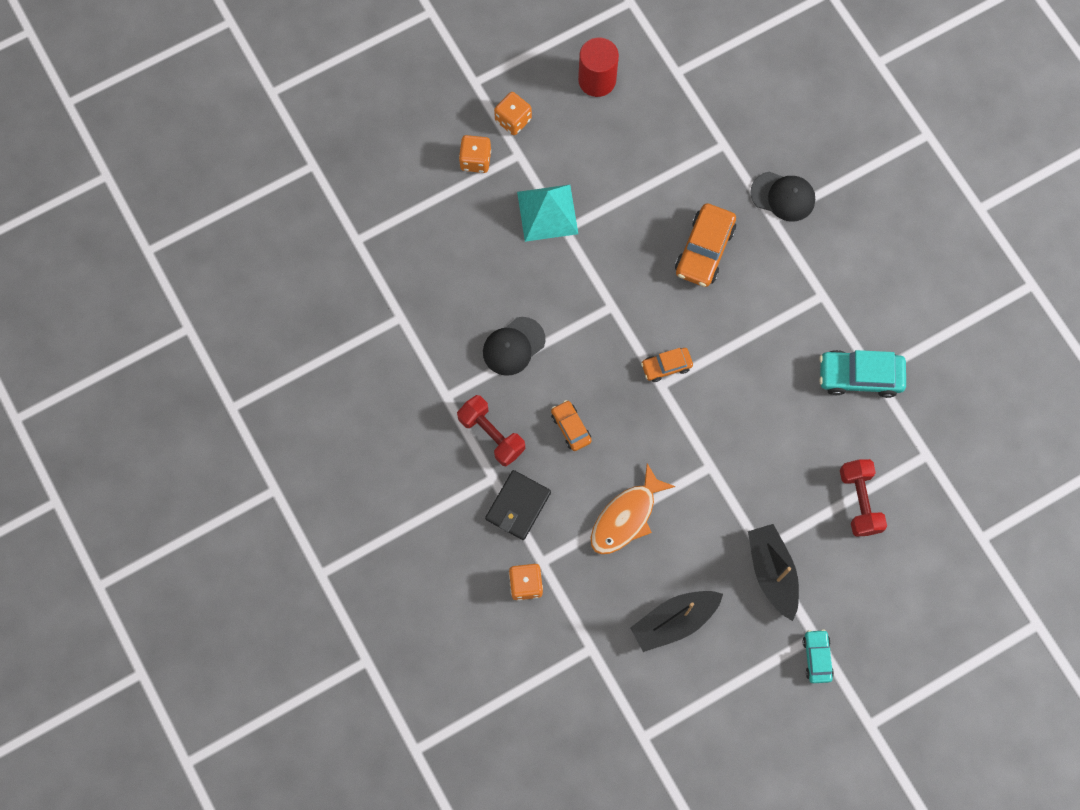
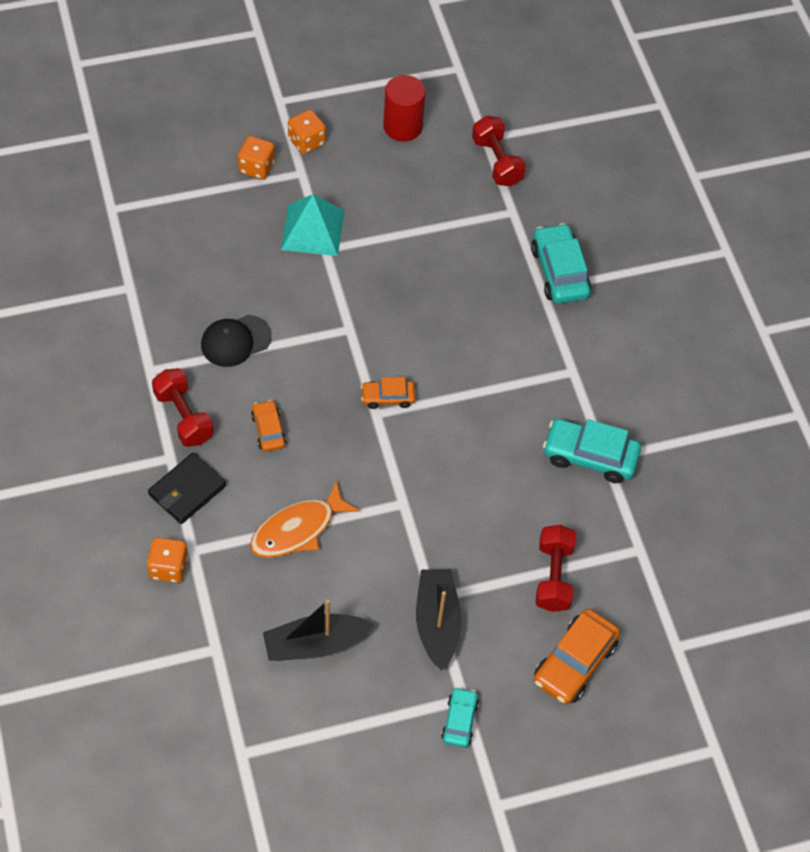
camera: 10 degrees right, 15 degrees down
(694, 95) = (497, 162): none -> red dumbbell
(704, 250) = (462, 301): orange car -> orange car (574, 662)
(783, 196) = (559, 272): black cap -> turquoise car

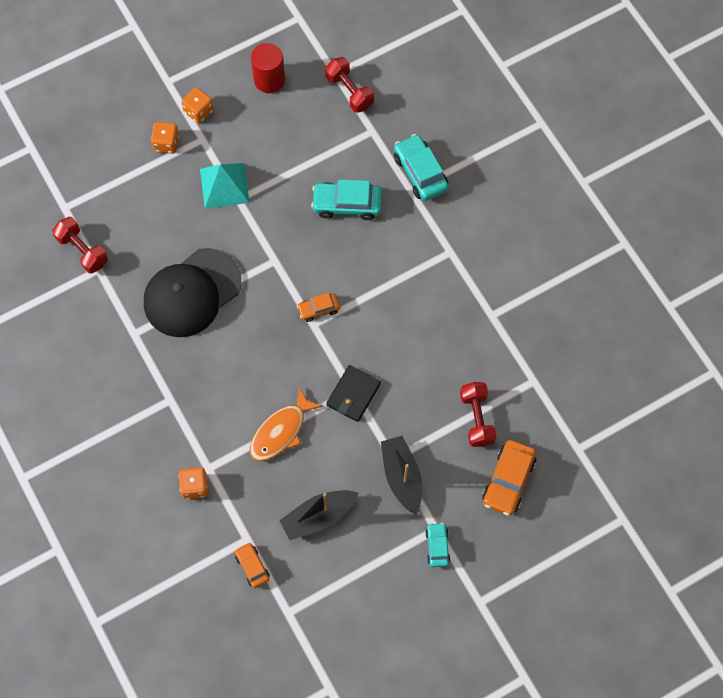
camera: 10 degrees left, 10 degrees up
(184, 416) = (171, 364): red dumbbell -> red dumbbell (82, 250)
(187, 490) = (190, 422): black wallet -> black wallet (353, 394)
(235, 341) = (192, 293): black cap -> black cap, size x1.87
(268, 430) = (237, 359): orange car -> orange car (252, 566)
(590, 456) = (480, 317): turquoise car -> turquoise car (347, 204)

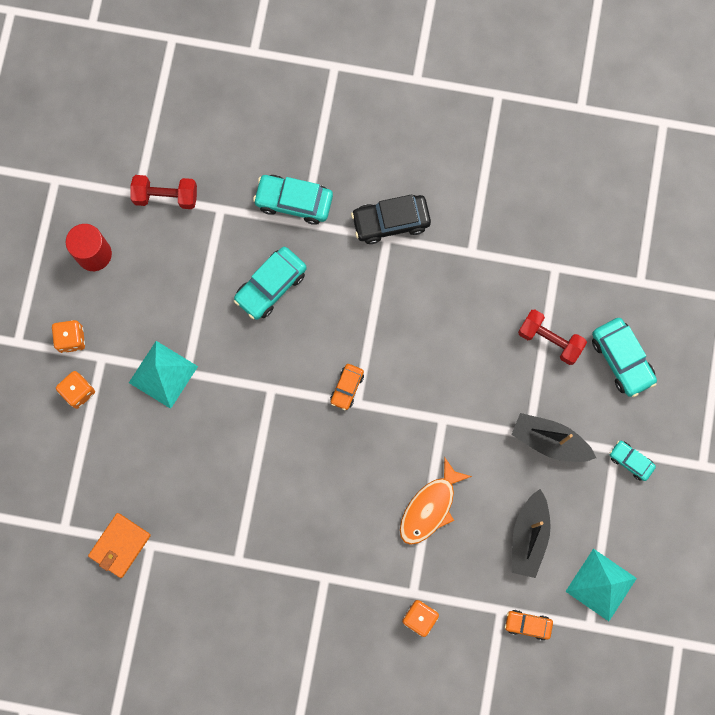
camera: 50 degrees left, 10 degrees up
(82, 250) = (120, 545): red dumbbell -> orange wallet
(192, 293) = (241, 482): black cap -> none
(281, 431) = (430, 507): orange fish -> orange fish turned 45 degrees clockwise
(326, 597) = (601, 584): none -> turquoise pyramid
(353, 394) = (446, 421): black wallet -> none
(464, 245) = (391, 222): none -> black car
(508, 480) = (621, 359): orange car -> turquoise car

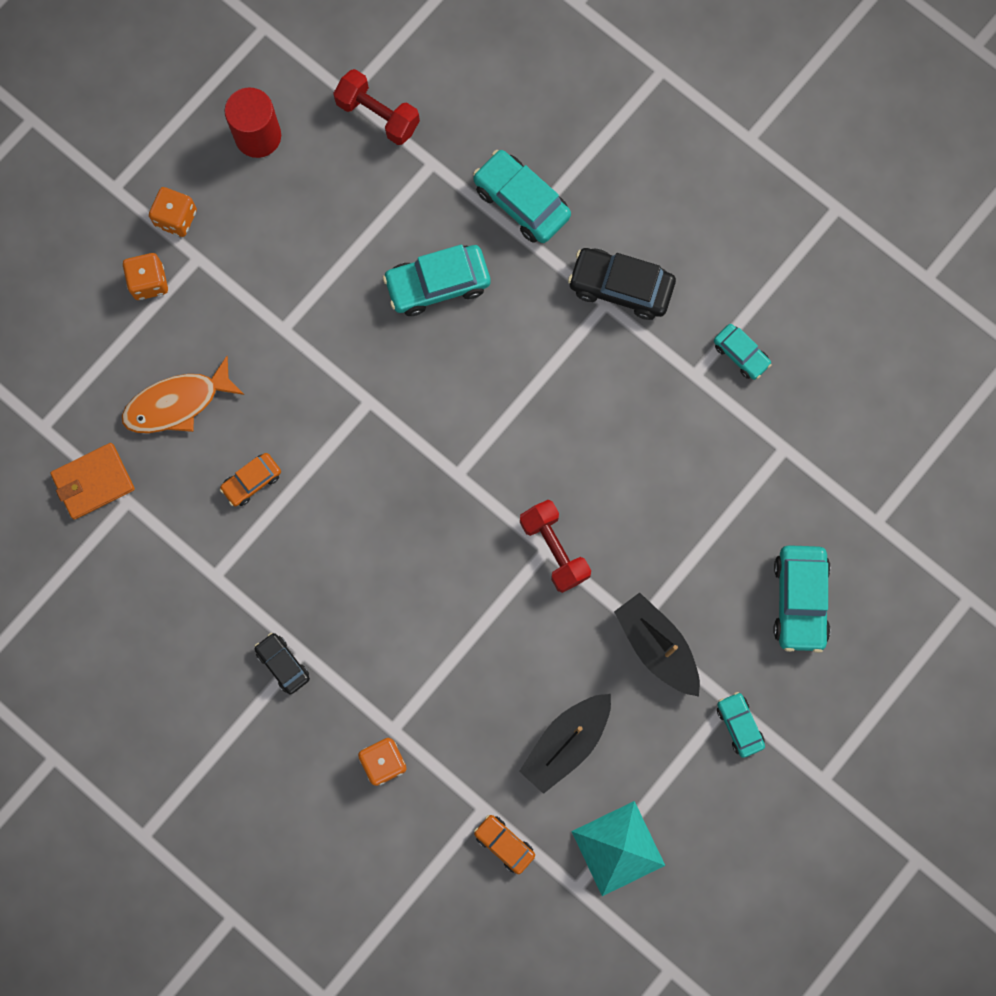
camera: 30 degrees right, 0 degrees up
(163, 374) = (255, 316): turquoise pyramid -> none
(316, 592) = (283, 664): none -> black car
(347, 388) = (456, 450): orange car -> orange car (252, 481)
(430, 507) = (471, 642): orange fish -> orange fish (177, 403)
(492, 222) = (741, 354): none -> turquoise car
(549, 340) = (727, 529): red dumbbell -> red dumbbell (554, 549)

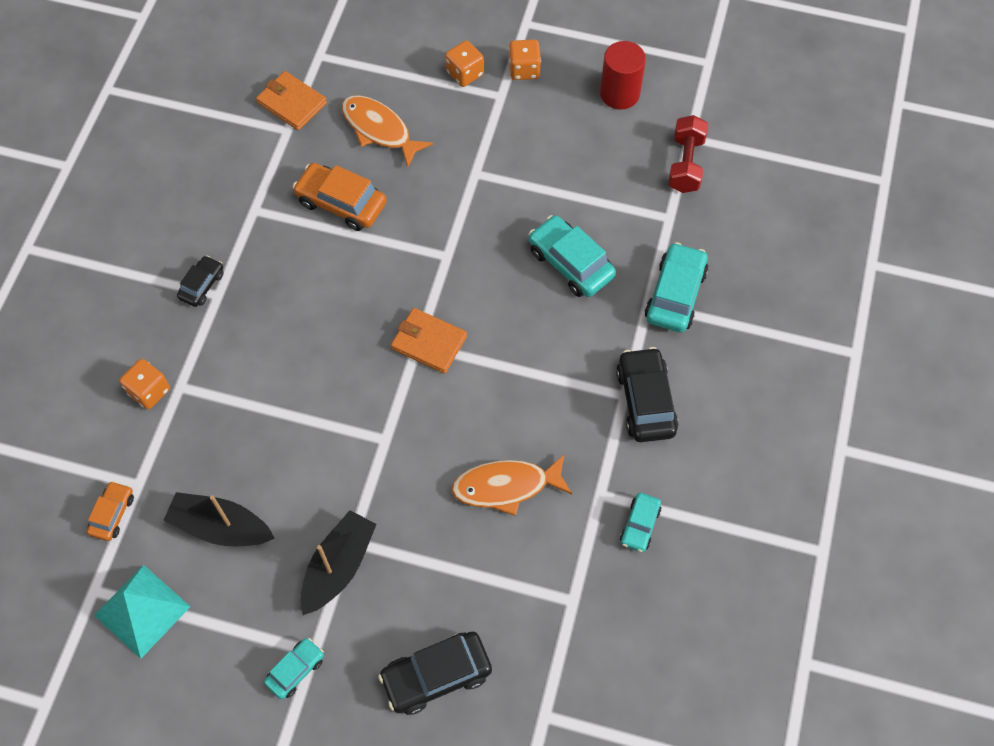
camera: 65 degrees right, 15 degrees down
(252, 481) = (341, 203): orange car -> orange car, size x1.72
(460, 462) = (429, 342): none -> orange wallet
(554, 549) = (388, 445): red dumbbell -> none
(647, 457) = (506, 486): none -> orange fish
(800, 600) = (436, 675): turquoise car -> black car

